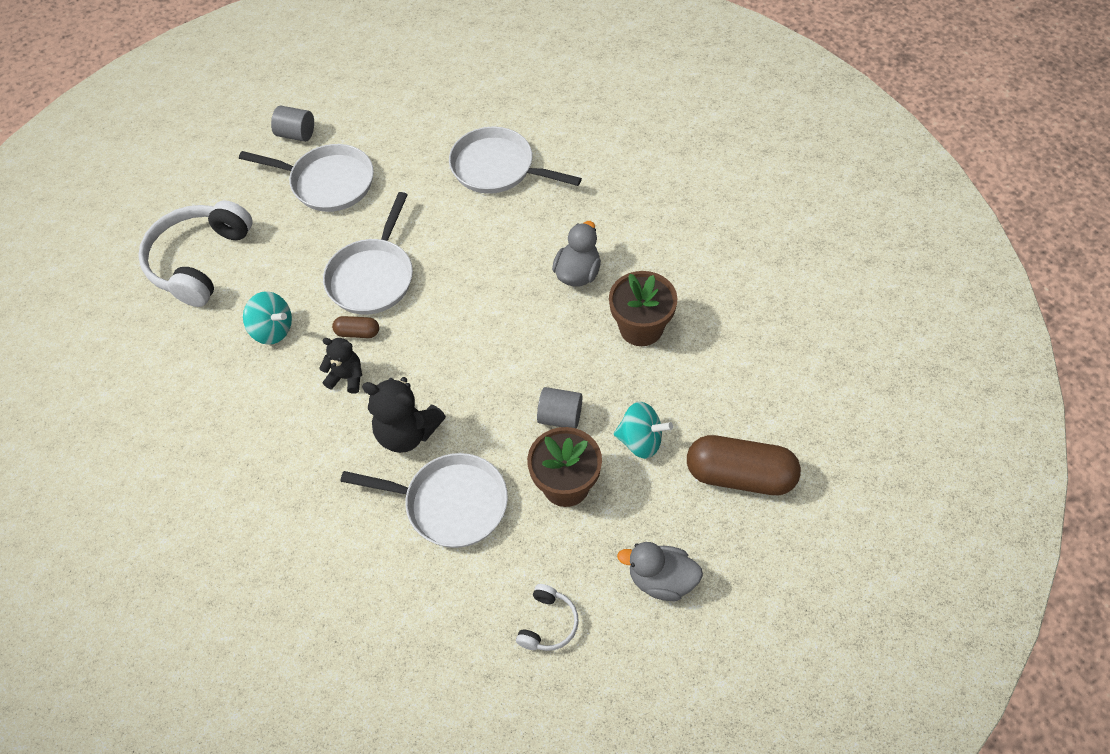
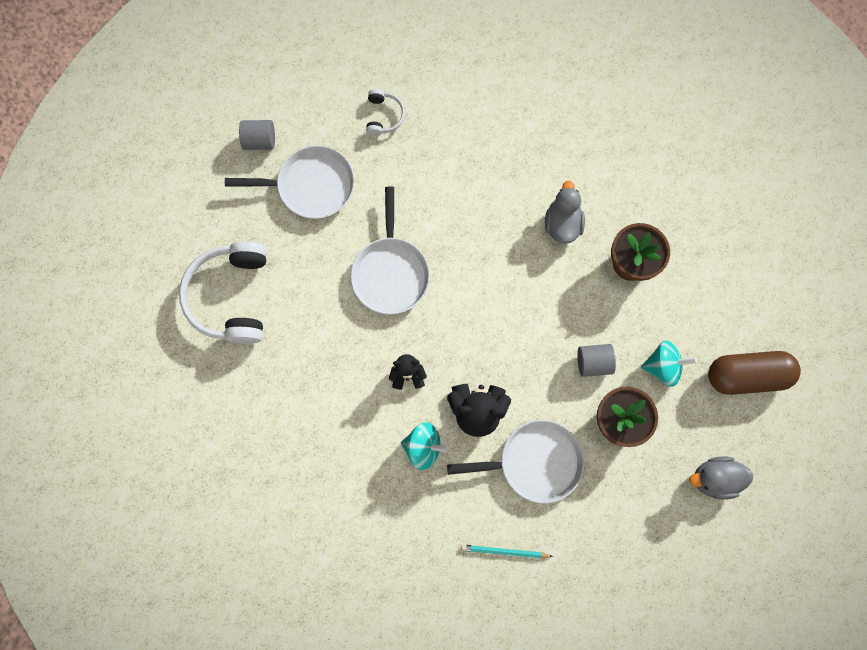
camera: 20 degrees left, 20 degrees up
(272, 330) = (326, 347): turquoise spinning top -> turquoise spinning top (423, 447)
(357, 333) = (399, 330): brown capsule -> none
(374, 592) = (504, 551): none -> turquoise pencil
(497, 168) = (456, 132): white pan -> none
(548, 624) = (643, 537): white headphones -> white headphones (384, 116)

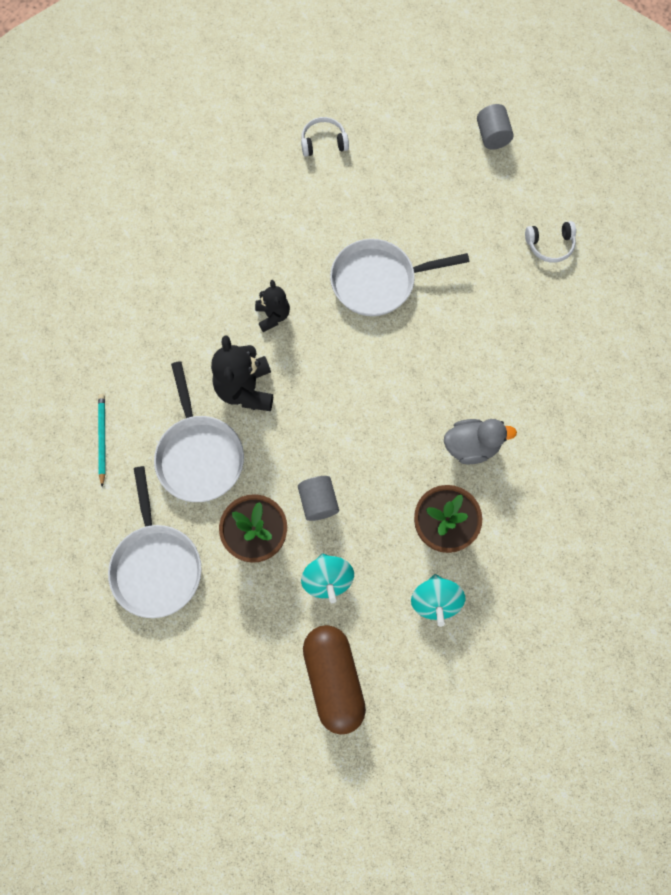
camera: 80 degrees right, 5 degrees down
(231, 296) = (323, 142): white headphones -> white headphones, size x0.47
(311, 186) = (455, 191): white pan -> white pan (156, 565)
(423, 447) = (199, 343): turquoise spinning top -> turquoise spinning top (435, 601)
(714, 478) = (207, 654): grey duck -> none

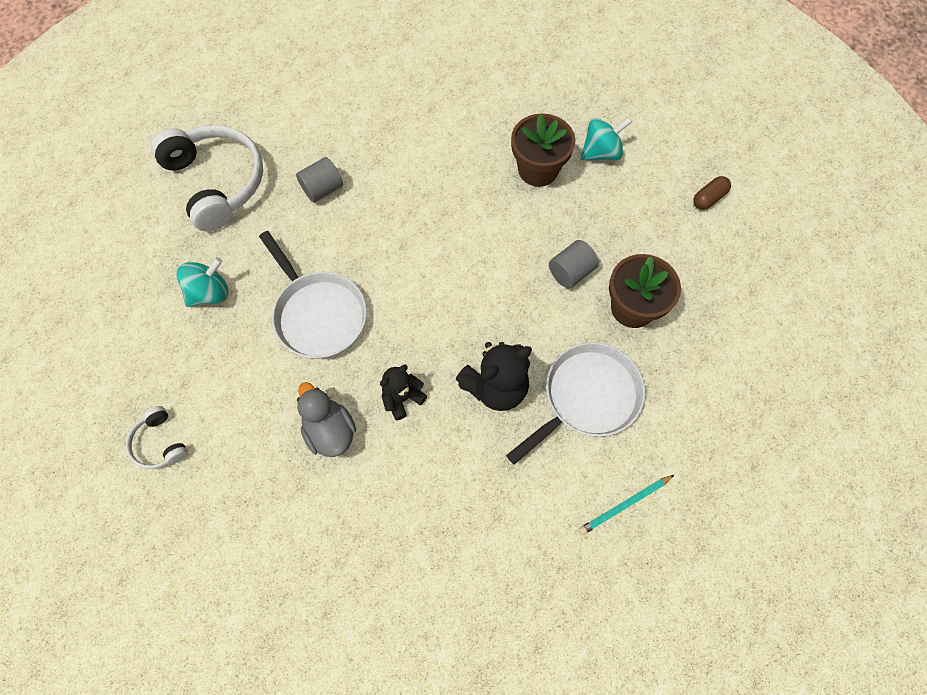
camera: 115 degrees left, 5 degrees down
(156, 565) = (712, 383): white pan -> none
(327, 580) = (633, 236): turquoise spinning top -> turquoise spinning top (210, 293)
(334, 679) = (708, 198): brown capsule -> brown capsule, size x0.46
(471, 446) = (452, 174): grey duck -> grey duck (330, 431)
(492, 136) = (99, 275): grey cylinder -> grey cylinder (322, 189)
(550, 245) = (217, 182): white headphones -> white headphones, size x2.13

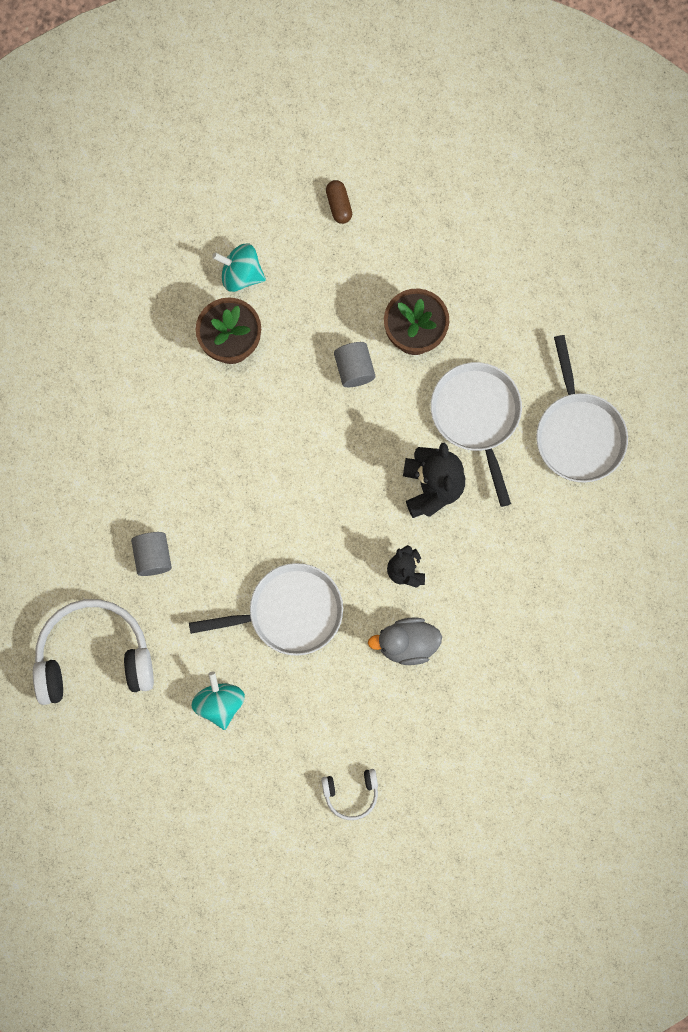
camera: 65 degrees left, 10 degrees up
(601, 152) = (241, 274): turquoise spinning top -> turquoise spinning top turned 75 degrees counterclockwise
(624, 505) = (578, 434): turquoise pencil -> white pan

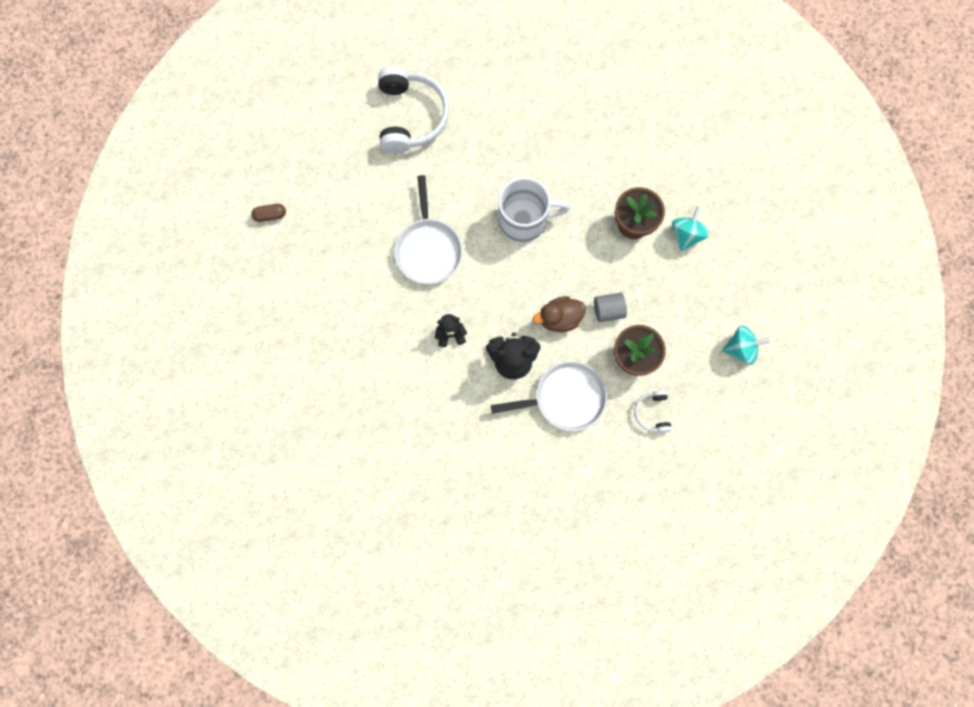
camera: 95 degrees right, 0 degrees up
(153, 557) = (478, 160): grey cylinder -> none
(219, 703) = (368, 197): turquoise spinning top -> turquoise spinning top (740, 348)
(236, 486) = (524, 220): none -> white mug
(339, 205) = (739, 310): brown capsule -> brown capsule (270, 215)
(351, 794) = (293, 281): white headphones -> white headphones (652, 413)
(371, 431) = (559, 318): none -> brown duck
(407, 644) = (396, 330): grey duck -> none
(578, 434) = (545, 475): white pan -> none

